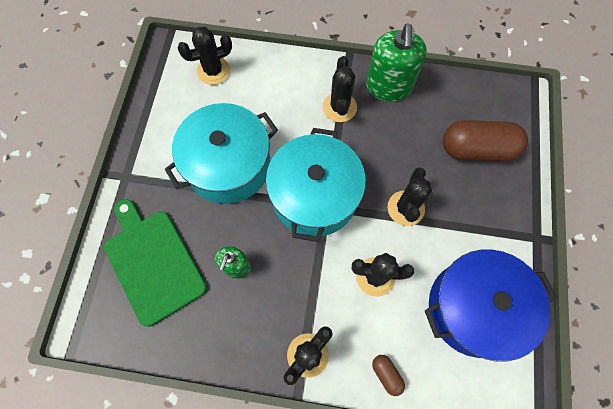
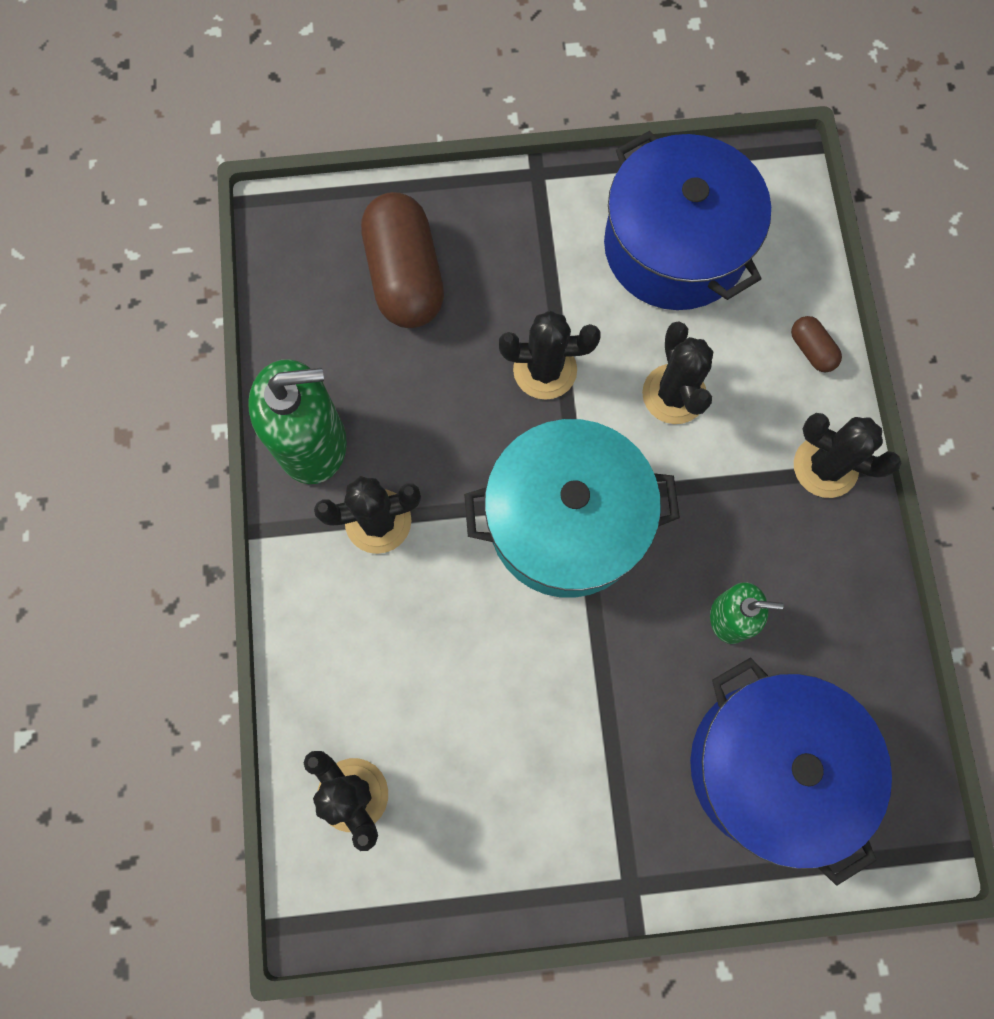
camera: 105 degrees left, 5 degrees up
(153, 262) = (770, 766): green cutting board -> blue pot
(228, 165) = (551, 693): turquoise pot -> none
(386, 374) = (811, 350): brown capsule -> brown capsule turned 75 degrees counterclockwise

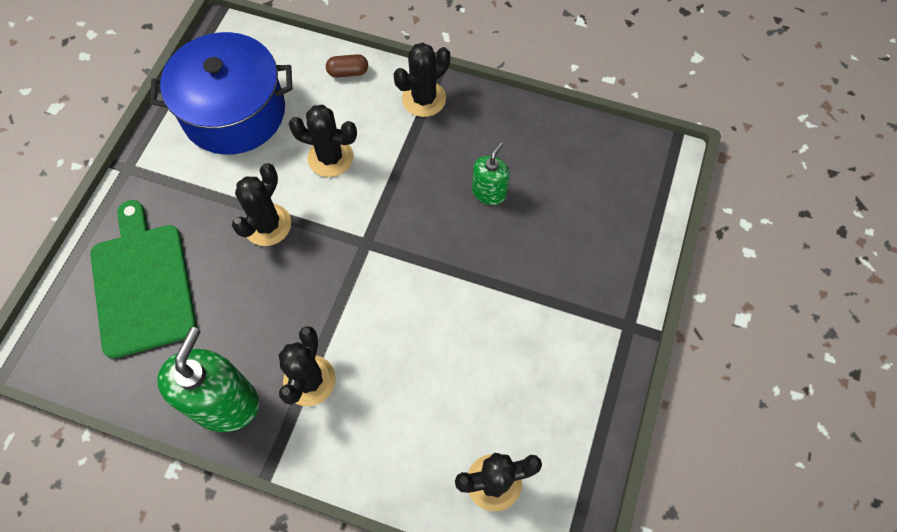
camera: 65 degrees left, 10 degrees down
(405, 276) = (142, 284): brown capsule -> green cutting board
(566, 522) = (378, 258): turquoise pot -> none
(770, 766) = (589, 212): blue pot -> none

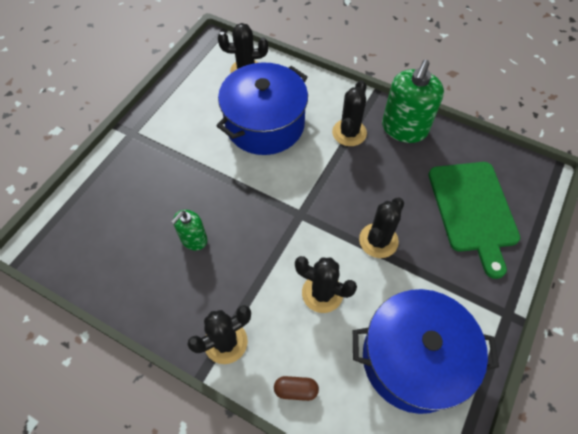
camera: 170 degrees left, 5 degrees down
(439, 375) = (265, 124): none -> blue pot

